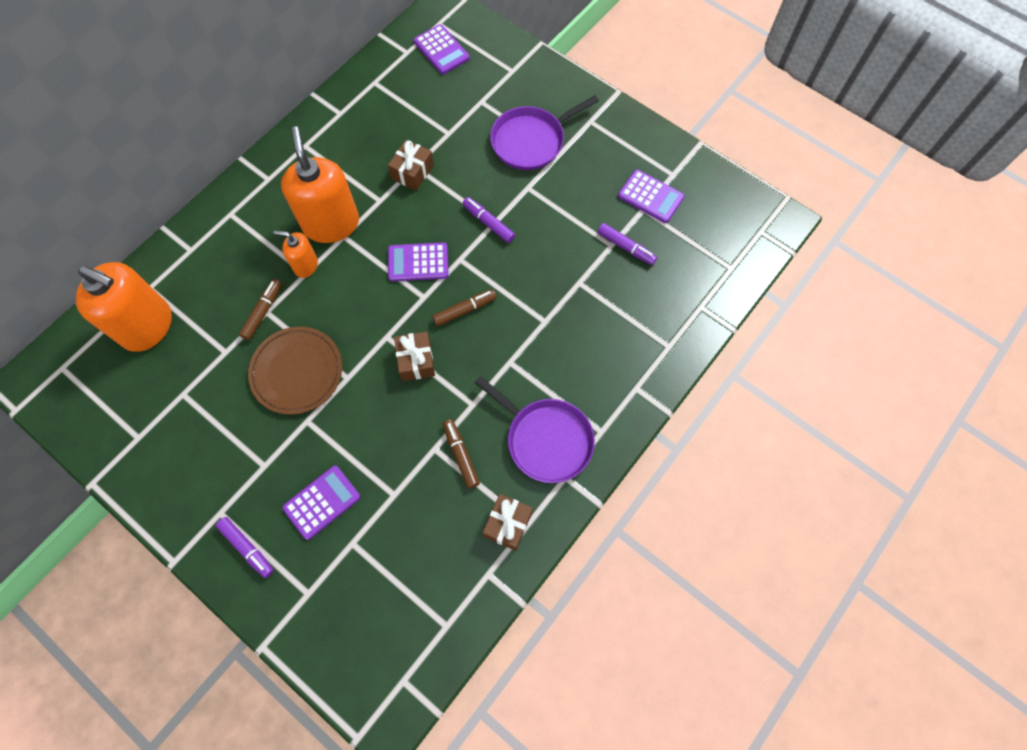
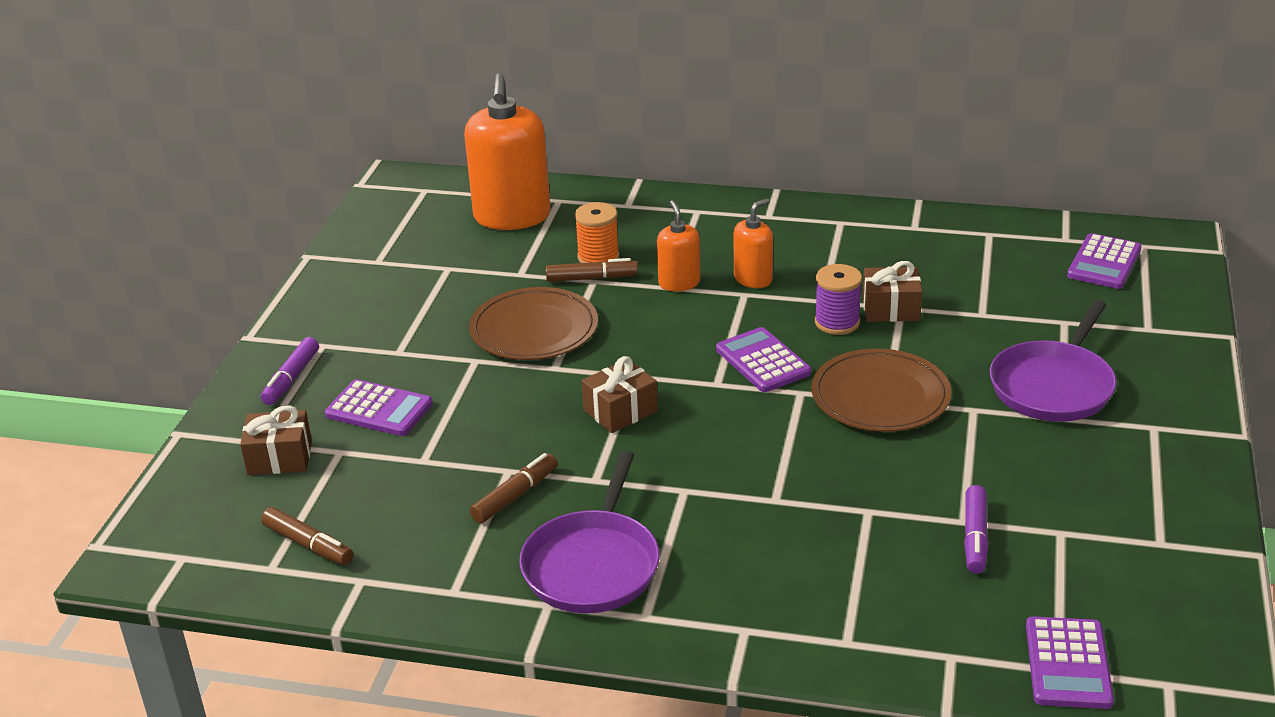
camera: 65 degrees right, 35 degrees down
(241, 296) = (598, 257): none -> orange spool
(331, 224) = (753, 279): orange soap dispenser -> orange soap dispenser, size x0.51
(407, 205) = (837, 322): none -> purple spool
(464, 310) = (728, 423): brown marker -> brown marker (308, 544)
(488, 223) = (880, 396): purple marker -> brown plate
(508, 524) = (443, 573): brown gift -> brown gift (279, 458)
(531, 141) = (1053, 385): purple pan -> purple pan turned 90 degrees counterclockwise
(650, 197) = (1092, 533): purple calculator -> purple calculator (1068, 664)

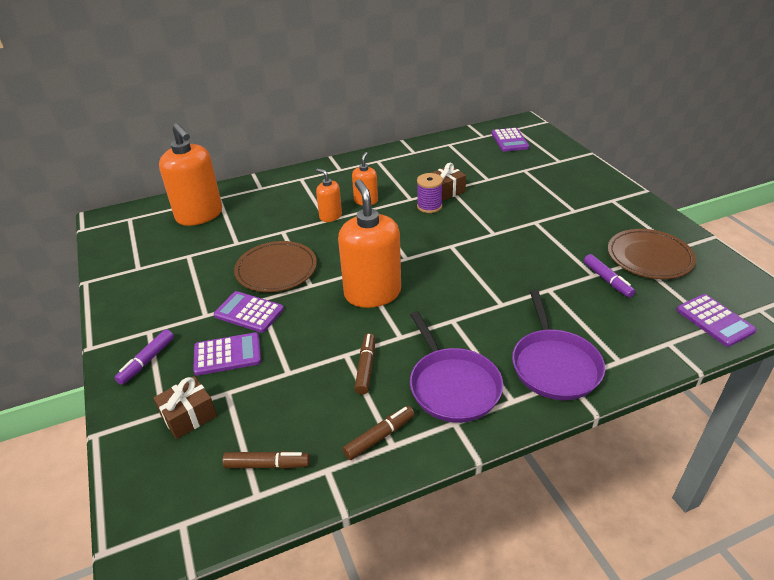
camera: 35 degrees left, 5 degrees up
(291, 378) = (147, 361): purple marker -> purple marker turned 45 degrees clockwise
(591, 278) = (280, 231): brown marker -> brown marker (379, 437)
(598, 257) = (272, 219): orange spool -> none
(620, 411) = (372, 293): brown gift -> orange soap dispenser
(763, 361) = (416, 238): purple calculator -> purple calculator (249, 312)
(880, 396) = (489, 232): brown plate -> brown plate (649, 257)
(1053, 385) = (553, 198): purple pan -> purple pan (554, 365)

